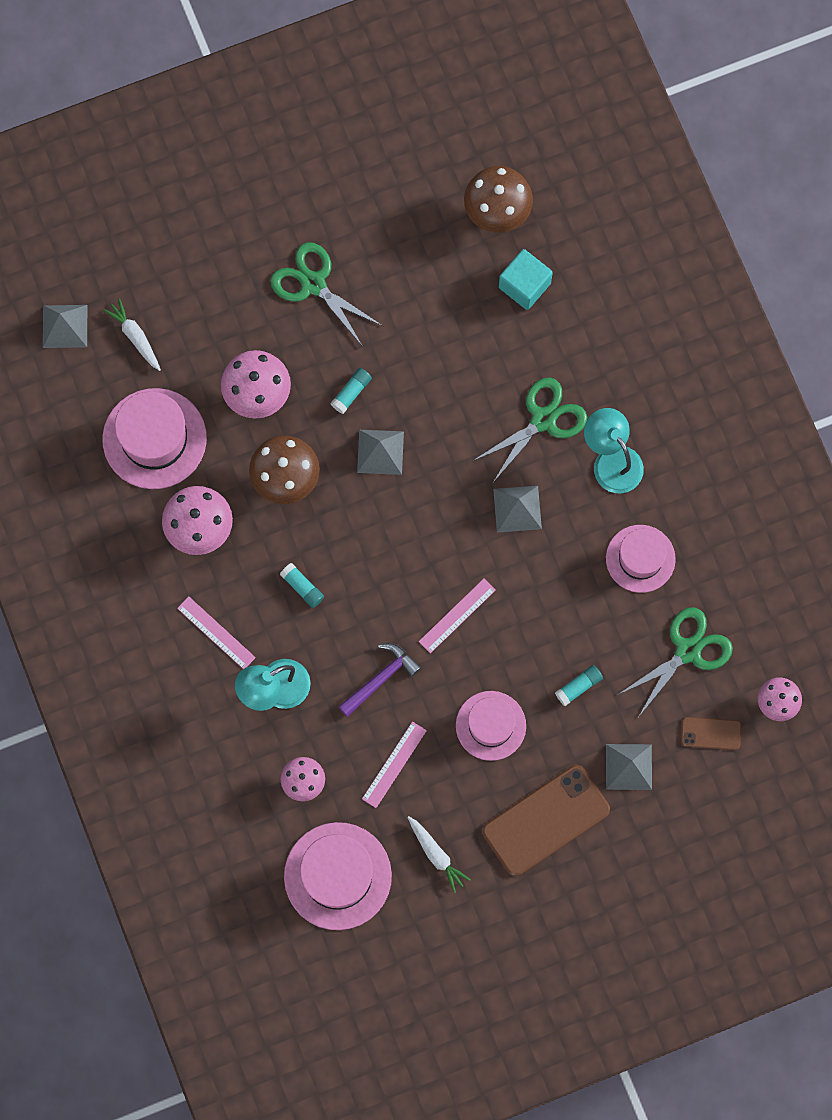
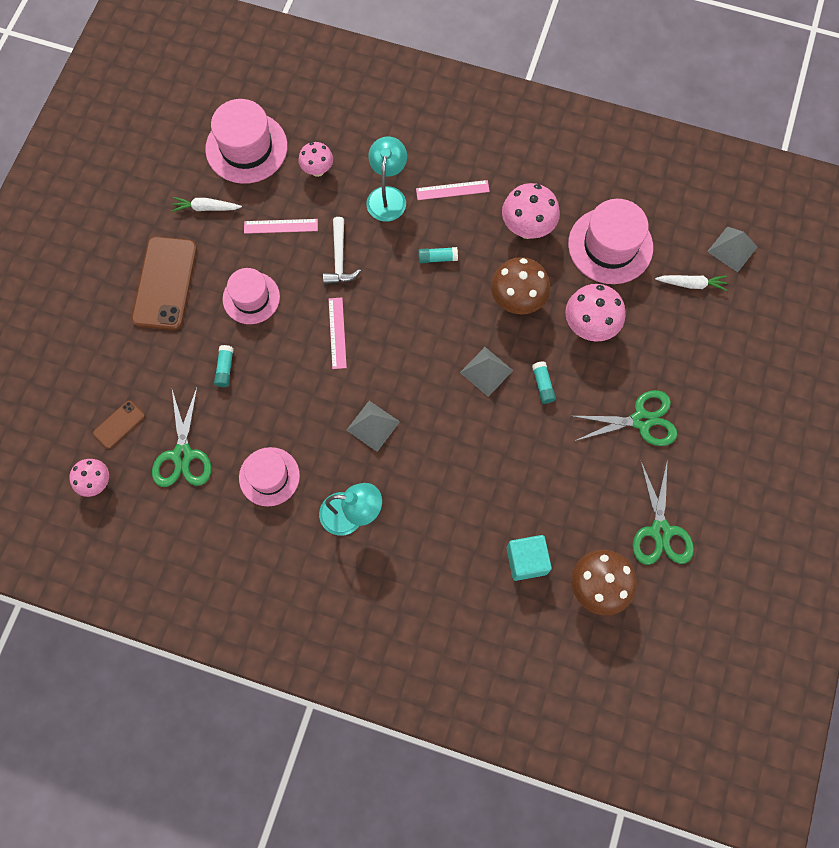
camera: 130 degrees right, 5 degrees down
(380, 678) = (339, 258): purple hammer -> white hammer
(394, 764) = (281, 226): pink ruler -> pink ruler turned 75 degrees counterclockwise
(543, 420) = (418, 492): green scissors -> green scissors (660, 531)
(629, 767) = (148, 357): grey pyramid -> none

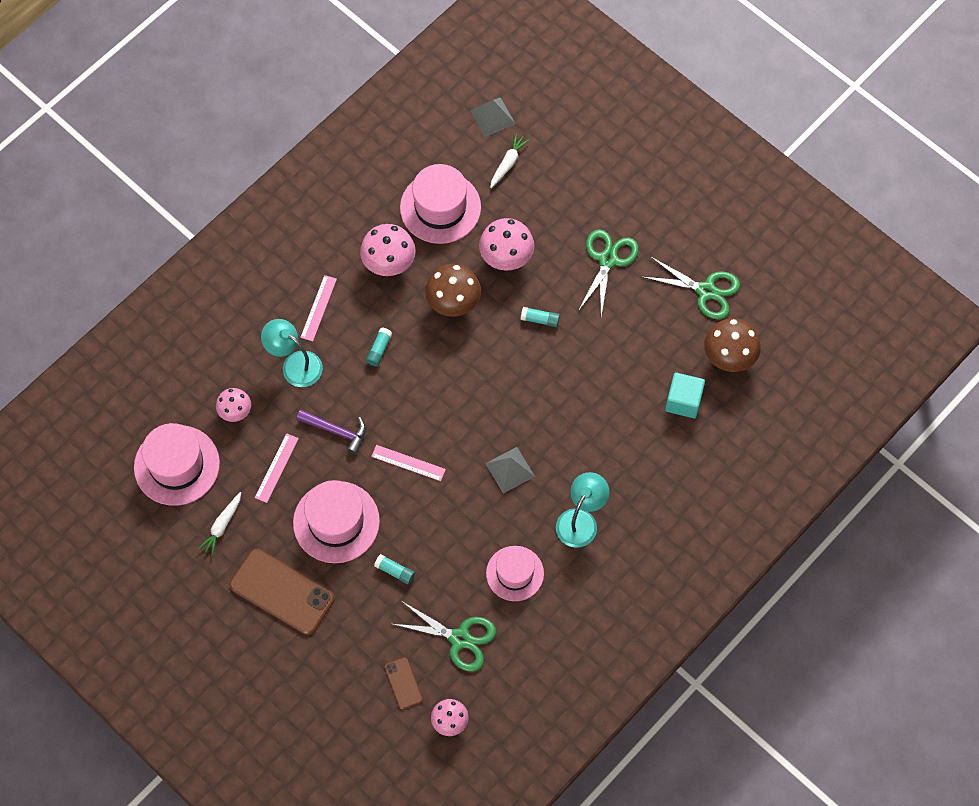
camera: 65 degrees left, 5 degrees down
(251, 298) = (336, 522): pink hat -> pink hat, size x1.51
(339, 258) = (336, 431): white hammer -> purple hammer
(486, 371) = (505, 358): grey pyramid -> none

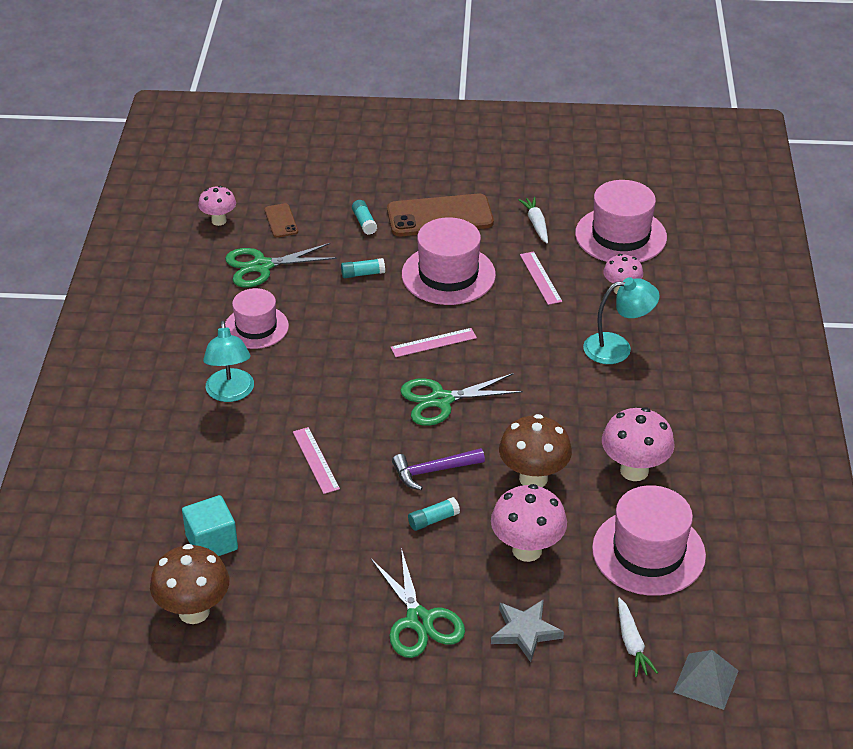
camera: 140 degrees right, 25 degrees down
(318, 308) = (652, 398): pink ruler -> pink ruler (316, 460)
(336, 431) = (522, 327): purple hammer -> purple hammer (433, 471)
(379, 350) = (558, 402): turquoise glue stick -> turquoise glue stick (364, 222)
(403, 683) = (281, 221): brown phone -> brown phone turned 45 degrees clockwise
(510, 470) = (335, 390): grey pyramid -> none
(557, 211) = (525, 631): none -> grey star
(706, 291) = (278, 662): green scissors -> green scissors (441, 400)

